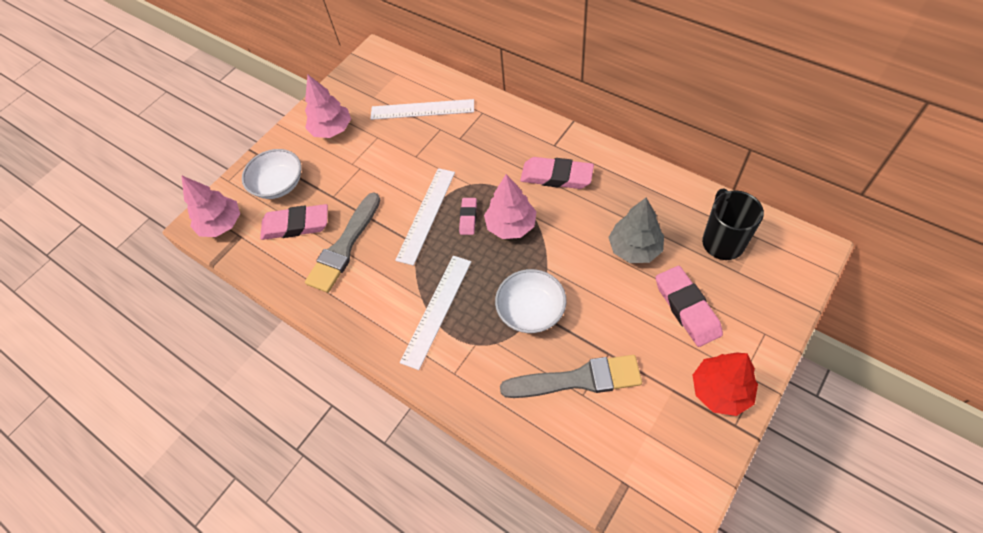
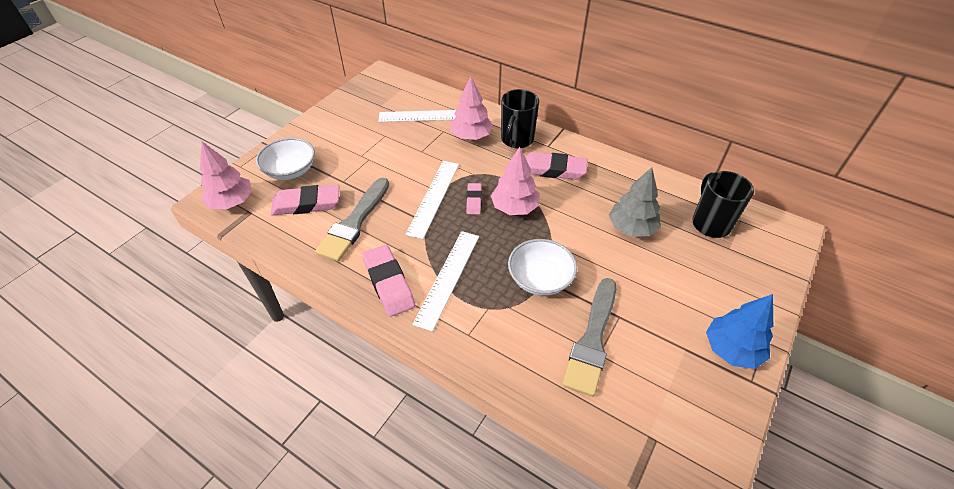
camera: 10 degrees left, 10 degrees down
(332, 130) = (342, 129): pink tree -> pink tree (471, 136)
(519, 138) = (516, 140): none -> black mug
(577, 379) = (592, 340): grey brush -> grey brush turned 120 degrees clockwise
(687, 308) = (687, 277): pink eraser -> pink eraser (389, 283)
(720, 391) = (732, 349): red tree -> blue tree

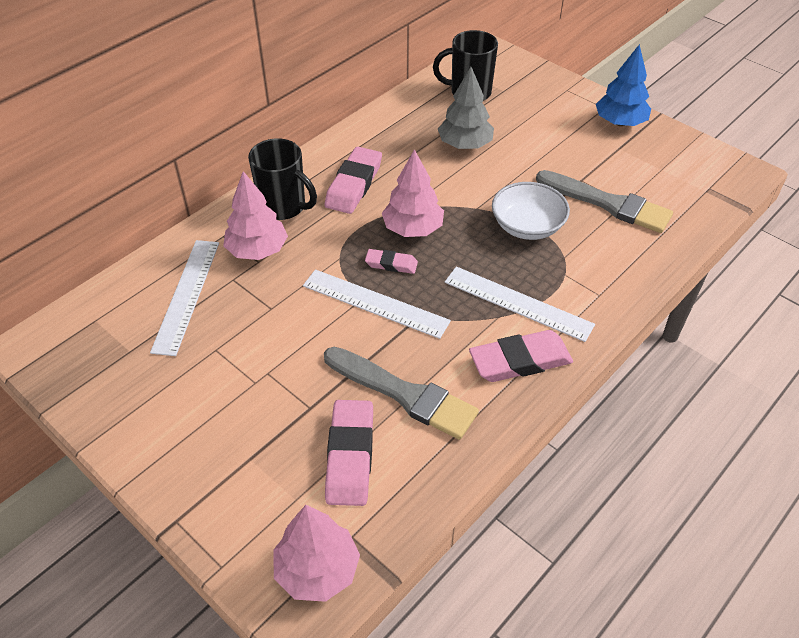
camera: 80 degrees left, 0 degrees up
(290, 170) = (260, 482): white bowl -> none

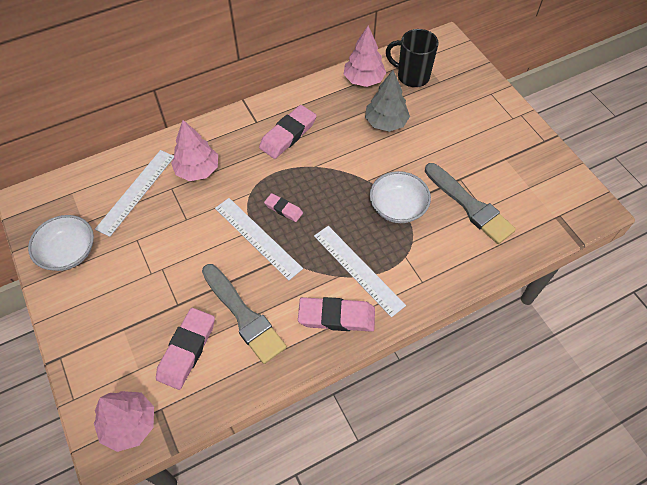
camera: 20 degrees right, 10 degrees up
(125, 390) = (68, 252): none -> white bowl
(284, 207) = (231, 139): black mug -> none
(412, 229) = (312, 184): pink tree -> pink tree (363, 80)
(620, 122) = (518, 135): blue tree -> none

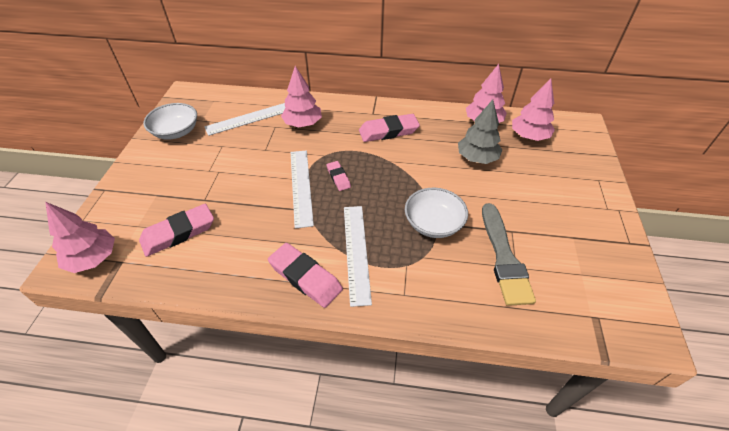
camera: 35 degrees right, 10 degrees down
(244, 316) = (239, 234): grey brush -> none
(412, 76) = (529, 136): black mug -> pink tree

